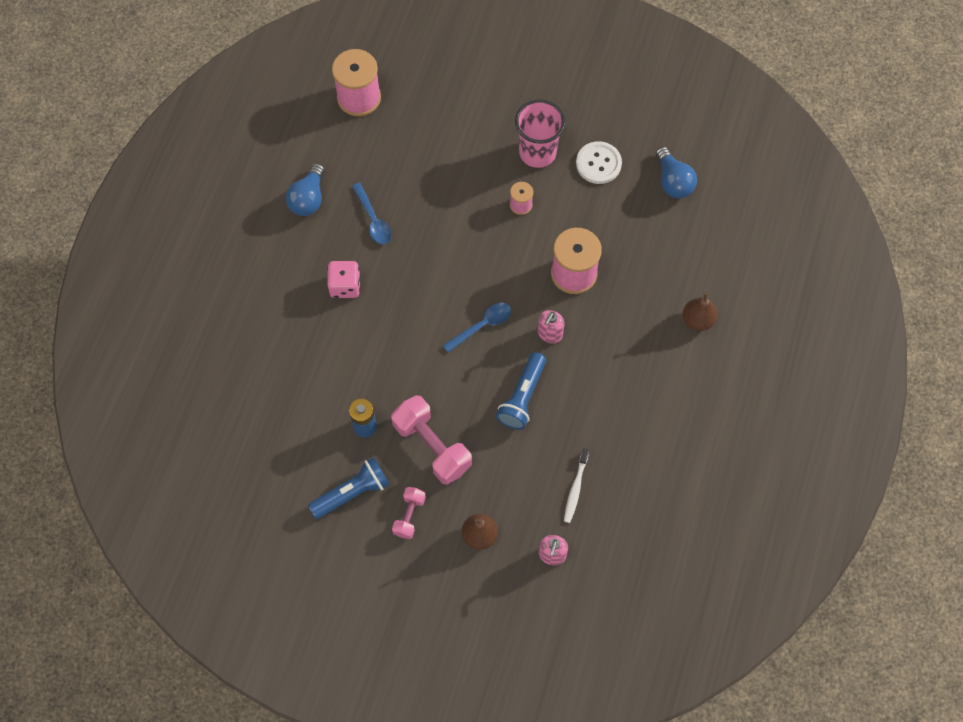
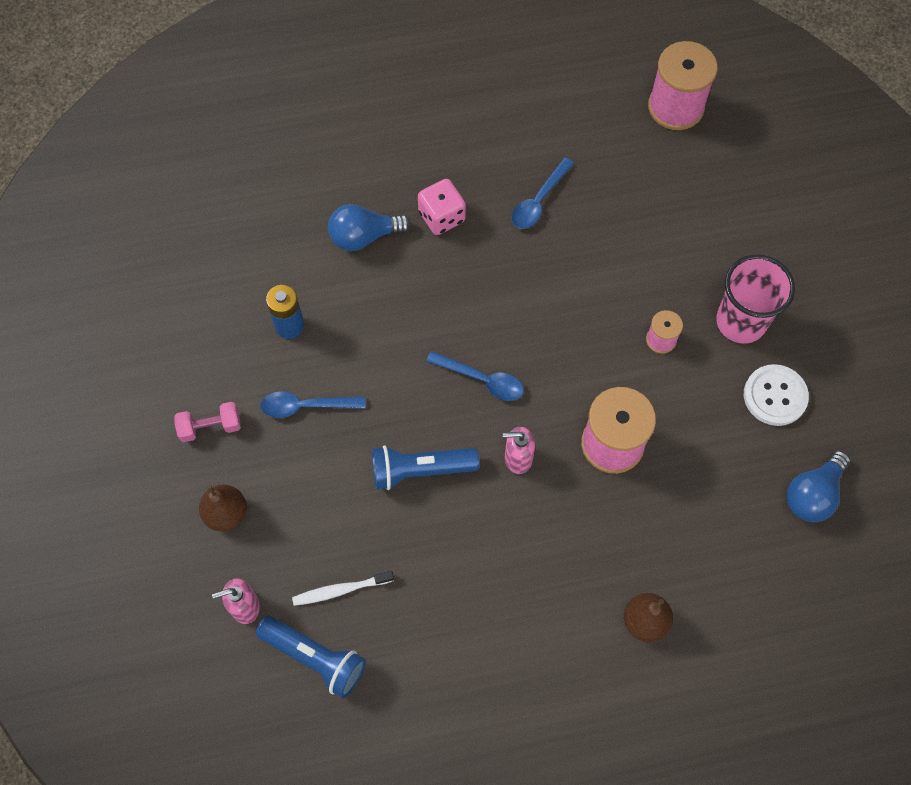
camera: 60 degrees right, 0 degrees up
(308, 199) = (520, 126): blue light bulb -> blue light bulb (364, 236)
(352, 492) = (206, 355): blue flashlight -> blue flashlight (315, 657)
(432, 446) = (305, 406): pink dumbbell -> blue spoon

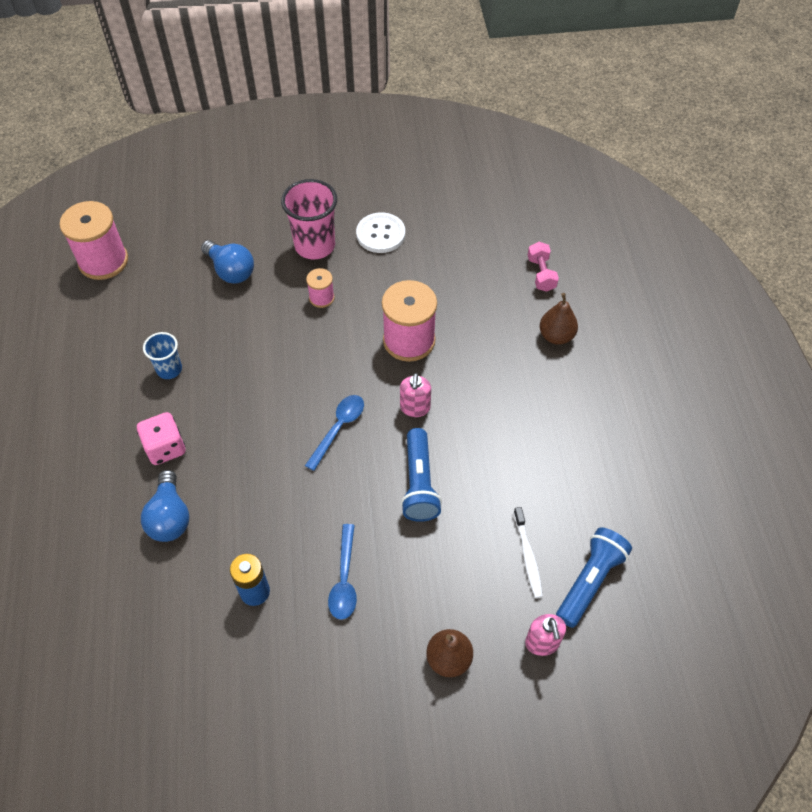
camera: 85 degrees left, 10 degrees down
(210, 427) = (355, 673): pink dumbbell -> pink dumbbell (541, 274)
(538, 201) = (169, 369): blue spoon -> blue cup
(812, 494) = (461, 224): blue light bulb -> blue light bulb (231, 271)

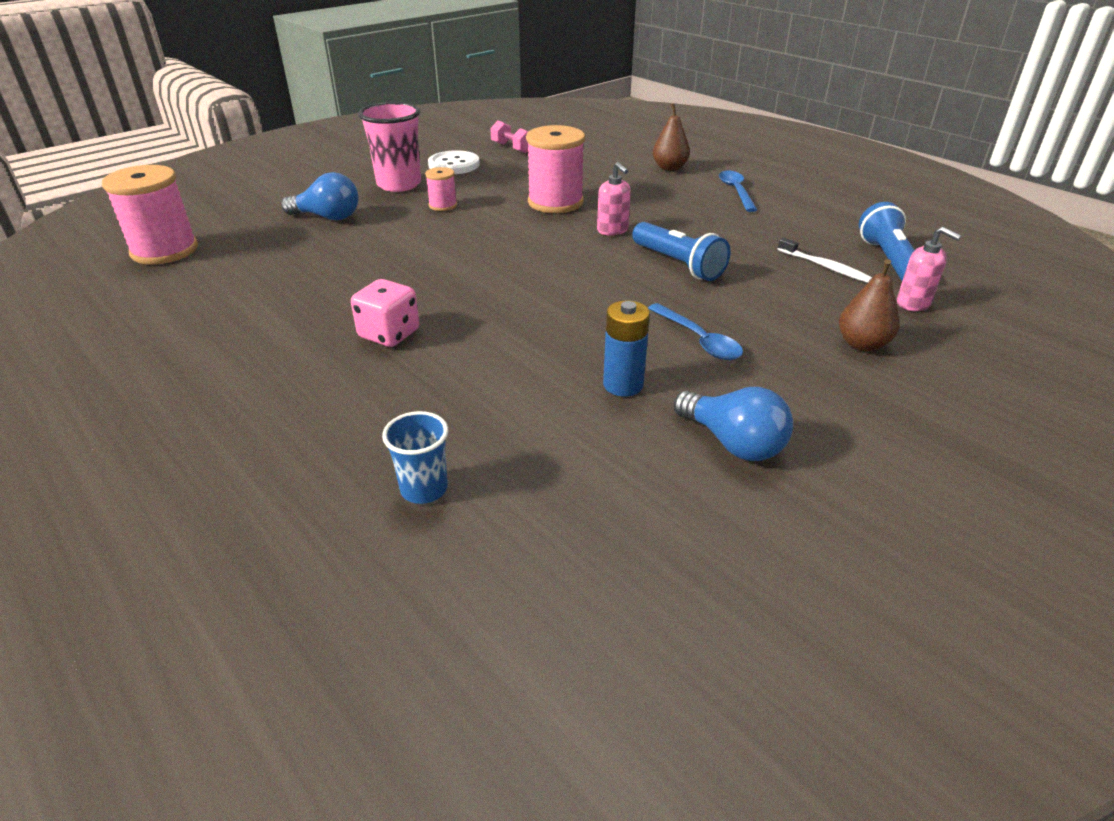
camera: 35 degrees left, 20 degrees down
(169, 369) = (330, 287): blue cup -> blue cup (424, 489)
(170, 517) = (456, 376): blue light bulb -> blue light bulb (733, 443)
(339, 428) = (560, 262): blue spoon -> blue spoon (736, 191)
(541, 274) = (614, 148): pink dumbbell -> pink dumbbell (512, 148)

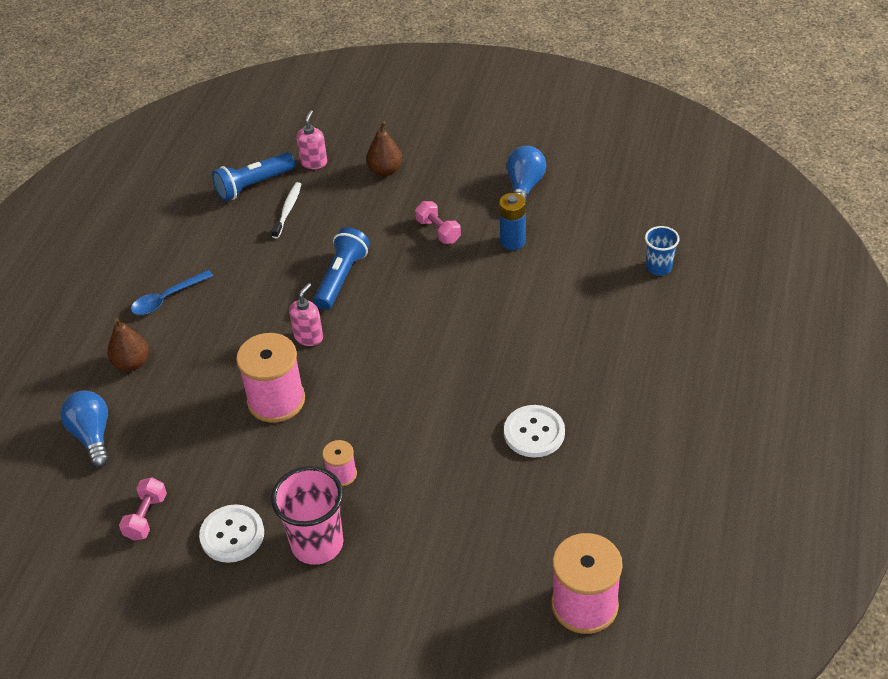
camera: 120 degrees left, 10 degrees up
(328, 217) = (430, 541): blue light bulb -> blue light bulb (92, 435)
(340, 290) = (534, 433): none -> white button
(389, 334) = (559, 366): pink dice -> none
(699, 340) = (438, 231): blue spoon -> pink dumbbell

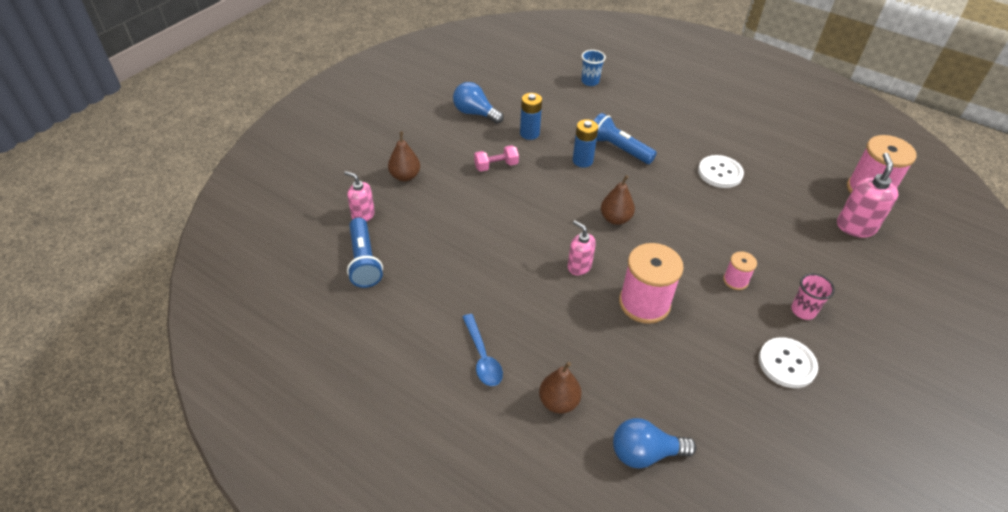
camera: 75 degrees left, 0 degrees up
(146, 517) = (757, 424): pink dumbbell -> none
(287, 210) = (414, 245): white toothbrush -> none
(317, 544) = (803, 311): pink cup -> pink cup, size x0.57
(341, 278) = (519, 231): blue flashlight -> blue flashlight (618, 149)
(397, 350) = (615, 219): none -> brown pear
(486, 299) = (582, 161): none -> blue battery
(495, 591) = (855, 227): none -> pink soap dispenser

